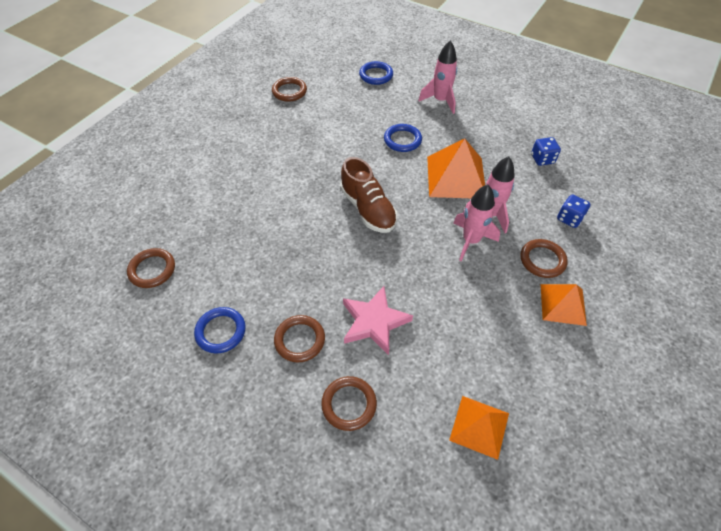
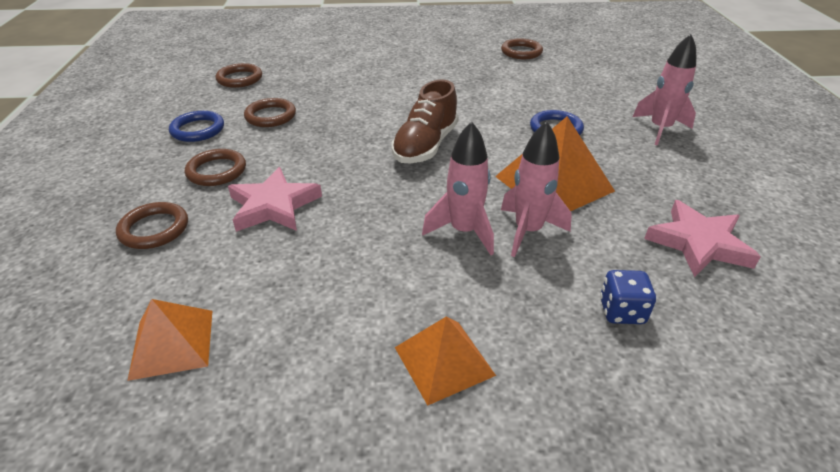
camera: 55 degrees right, 15 degrees down
(376, 75) = (624, 80): blue ring -> none
(542, 159) = (698, 243): blue dice -> pink star
(542, 260) = (505, 309): brown ring -> brown ring (270, 116)

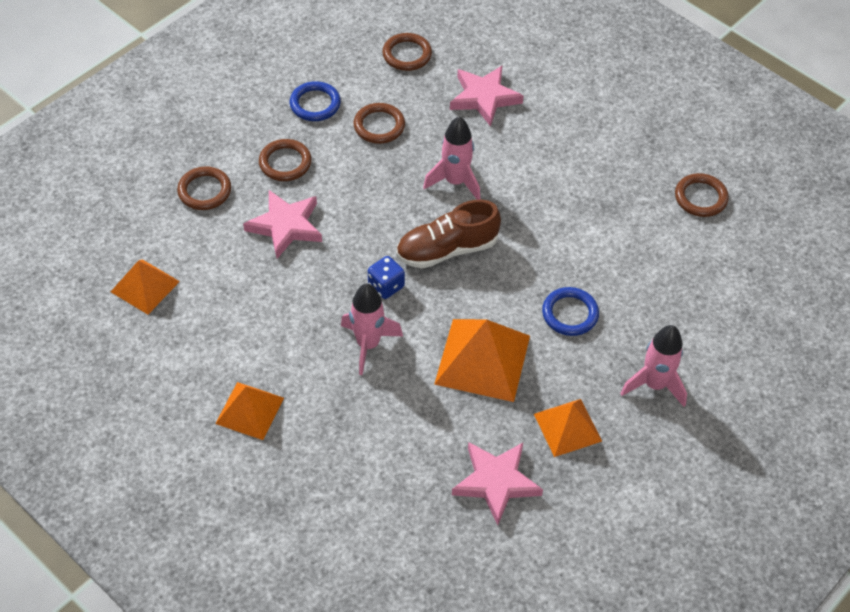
camera: 45 degrees right, 15 degrees up
(327, 73) = (484, 97): none -> pink star
(528, 231) = (406, 379): pink rocket -> pink rocket (455, 182)
(621, 311) = (375, 471): blue dice -> blue dice (386, 286)
(667, 180) = (567, 427): none -> orange pyramid

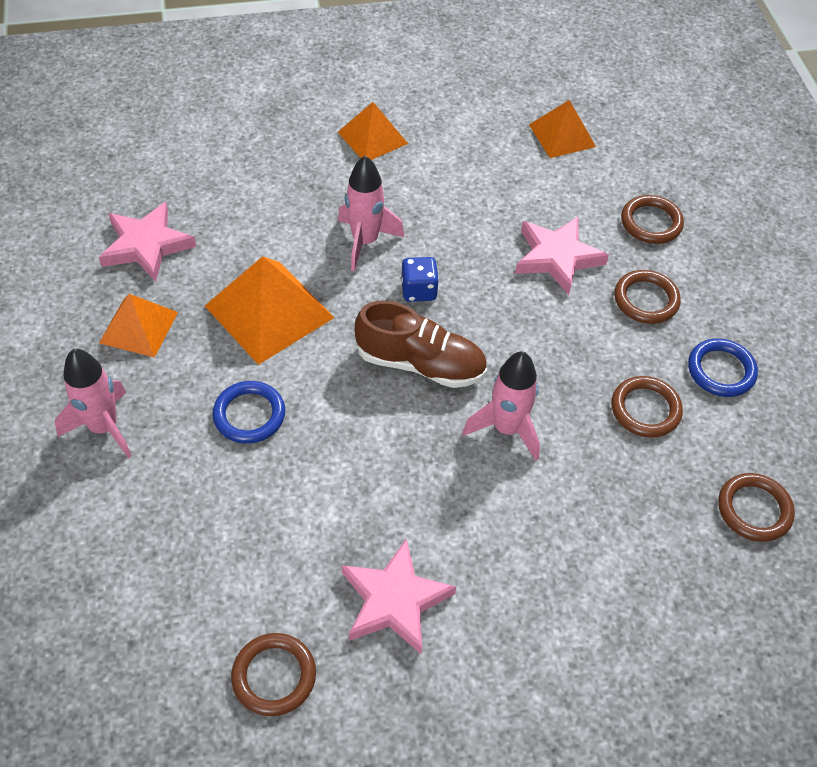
camera: 125 degrees right, 0 degrees up
(447, 250) = (420, 364): brown shoe -> brown shoe turned 90 degrees clockwise
(484, 97) = (621, 546): pink star -> pink star (394, 600)

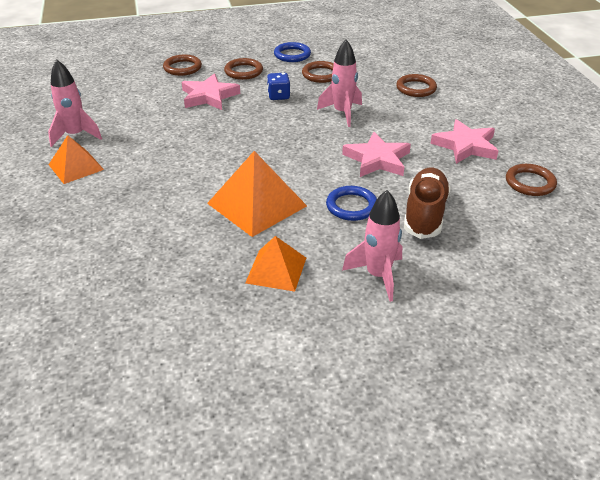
camera: 90 degrees left, 15 degrees down
(146, 245) = (183, 277): pink star -> pink star (377, 159)
(365, 241) = (189, 166): pink rocket -> pink rocket (76, 135)
(419, 290) = (236, 143): blue dice -> blue dice (278, 96)
(420, 364) = (298, 141): brown shoe -> brown shoe (425, 214)
(562, 135) = (97, 93): orange pyramid -> none
(754, 509) = (375, 52): brown ring -> brown ring (416, 88)

